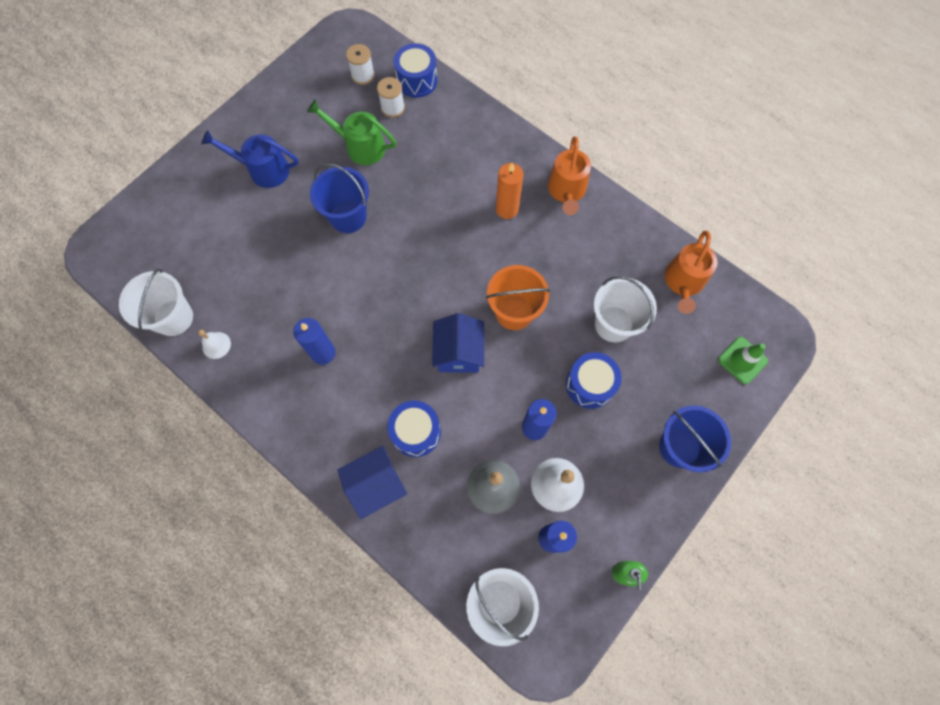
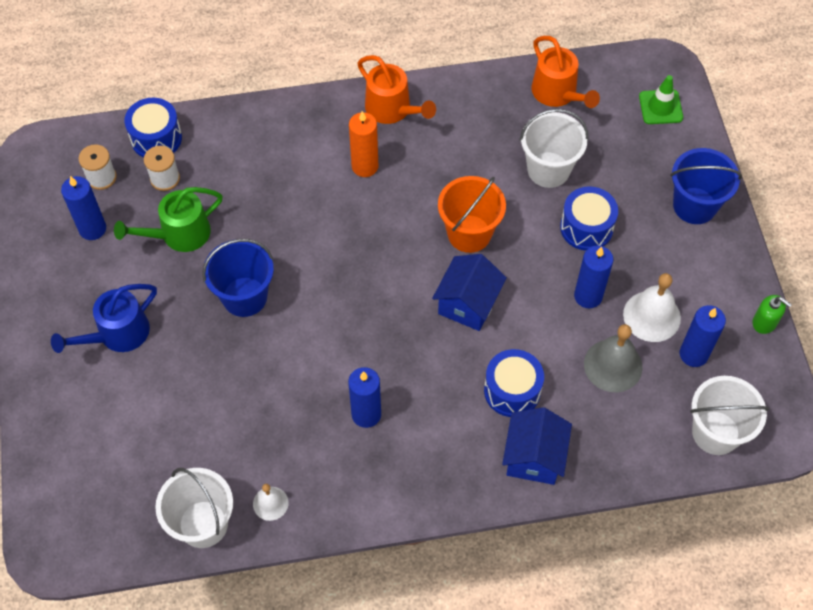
camera: 50 degrees left, 10 degrees down
(323, 99) = (92, 229): none -> blue candle
(459, 353) = (468, 304): blue house -> blue house turned 75 degrees clockwise

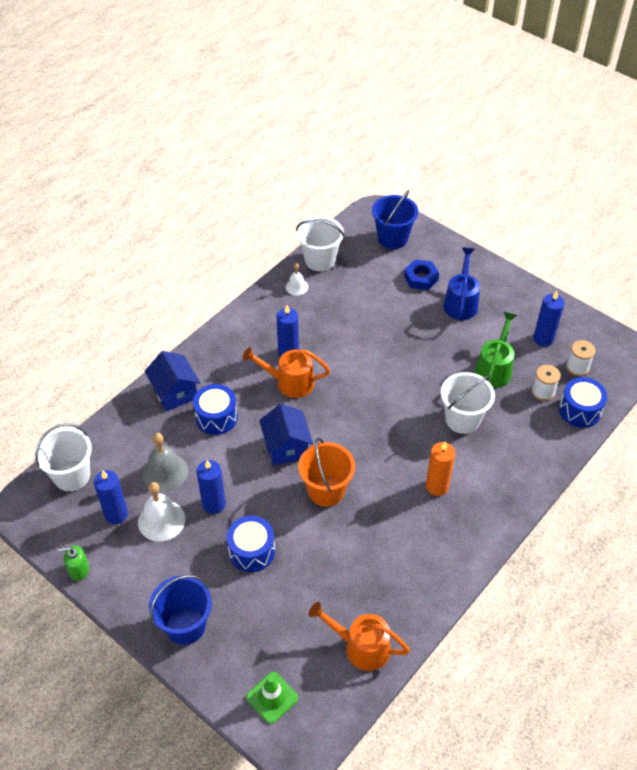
camera: 140 degrees right, 10 degrees down
(120, 401) = (421, 278): none -> blue nut
(244, 297) = (418, 363): blue bucket -> blue bucket (392, 238)
(392, 109) = (463, 540): orange watering can -> orange watering can (290, 382)
(548, 169) = (314, 576): white bucket -> white bucket (462, 419)

